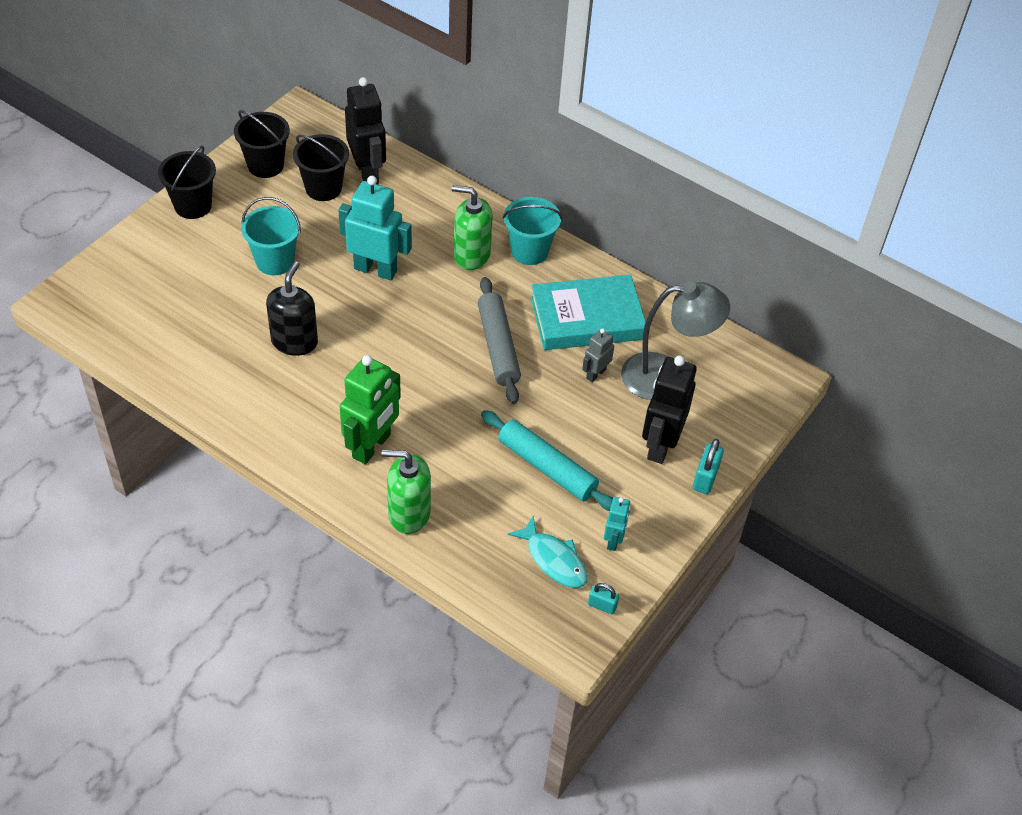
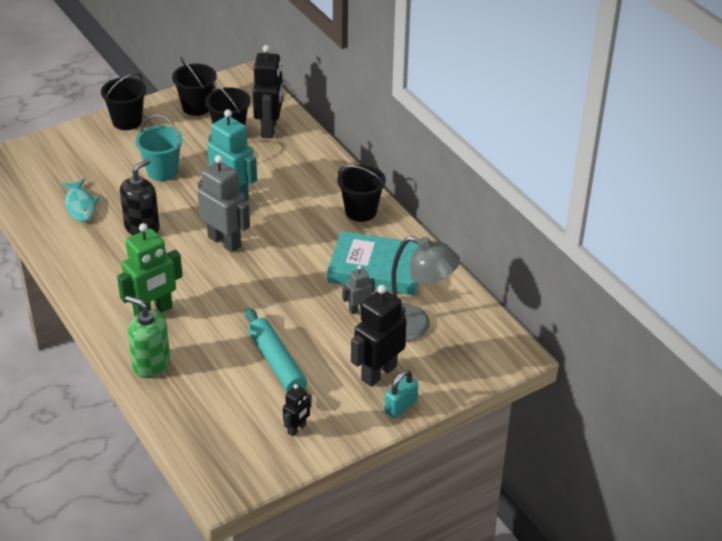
camera: 25 degrees right, 10 degrees down
(401, 332) = (224, 241): none -> grey robot
(471, 255) = (313, 203): green soap dispenser -> none
(498, 346) = (293, 270): grey rolling pin -> none
(529, 251) = (361, 211): turquoise bucket -> black bucket
(553, 560) = (241, 428): turquoise fish -> turquoise fish (80, 205)
(602, 605) = (258, 471): turquoise padlock -> none
(613, 540) = (297, 429): turquoise robot -> black robot

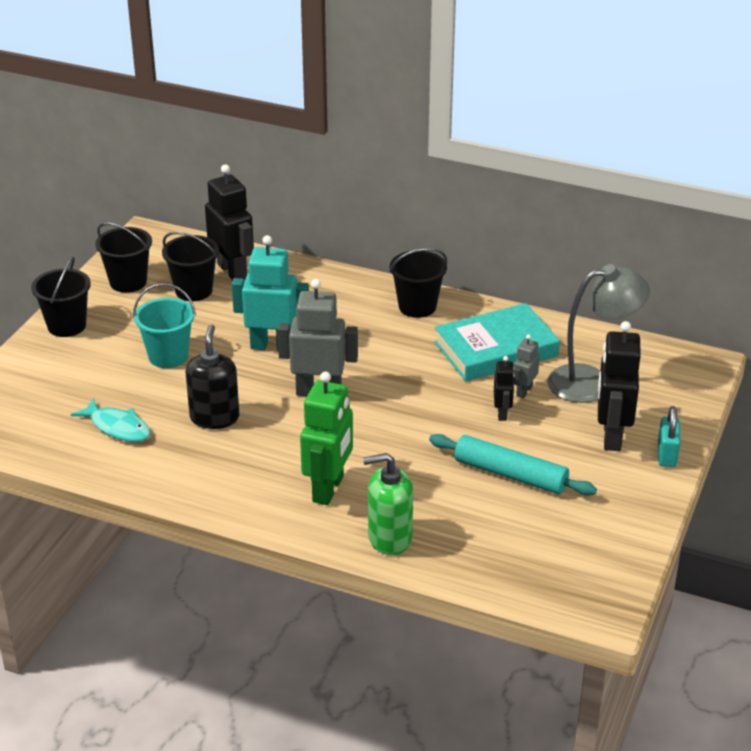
camera: 35 degrees left, 5 degrees down
(297, 429) = (602, 521): black robot -> black robot (502, 413)

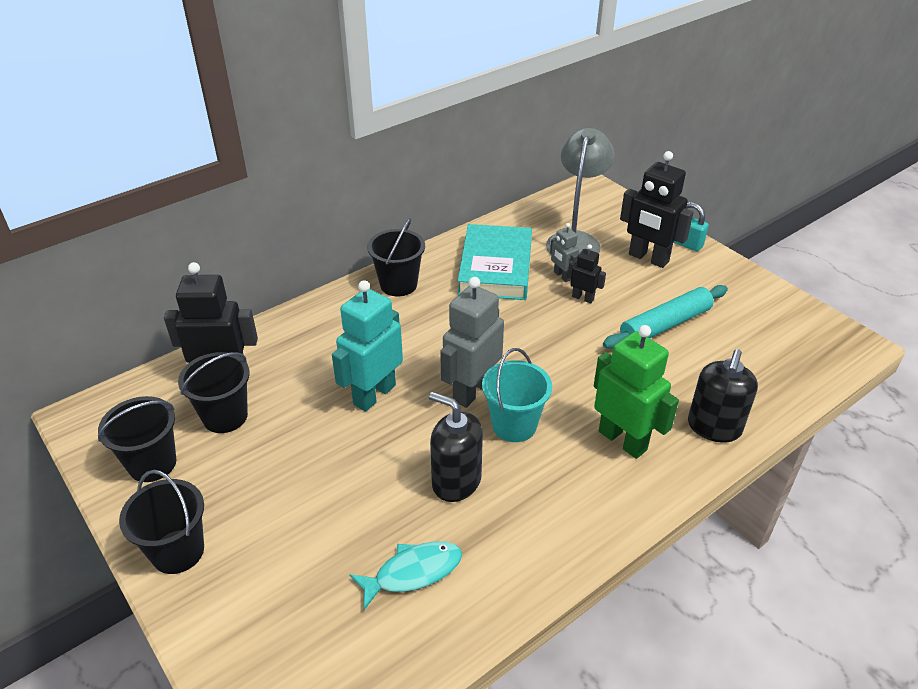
camera: 60 degrees left, 5 degrees up
(168, 356) = (321, 480): turquoise bucket -> turquoise bucket (514, 425)
(389, 538) = (714, 427): green soap dispenser -> black soap dispenser

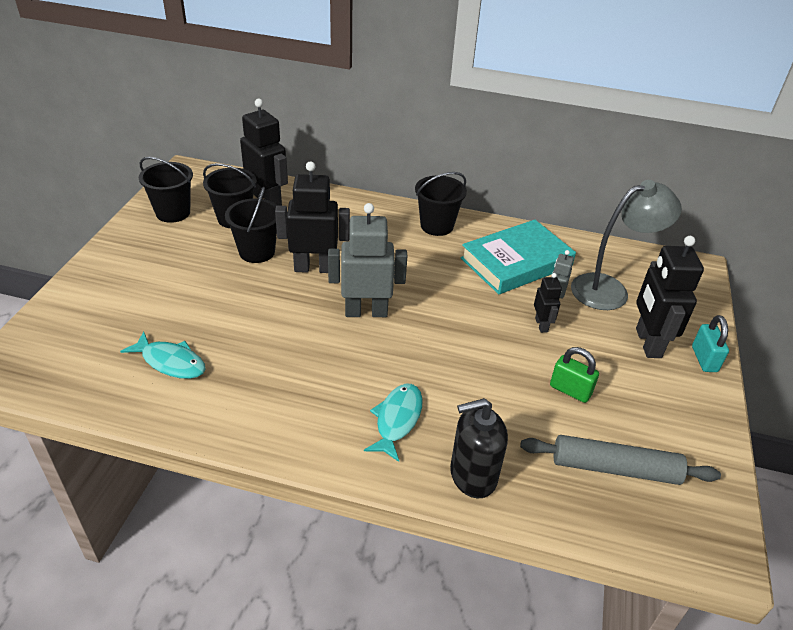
camera: 50 degrees right, 0 degrees up
(178, 551) = (115, 256): black bucket -> black bucket (257, 252)
(374, 394) = (314, 268): turquoise robot -> black robot
(456, 481) = (269, 345): black soap dispenser -> none
(514, 425) = (352, 350): turquoise bucket -> none
(623, 440) = (397, 420): green robot -> turquoise fish
(665, 325) = (570, 390): turquoise rolling pin -> green padlock
(756, 348) = (614, 468): none -> grey rolling pin

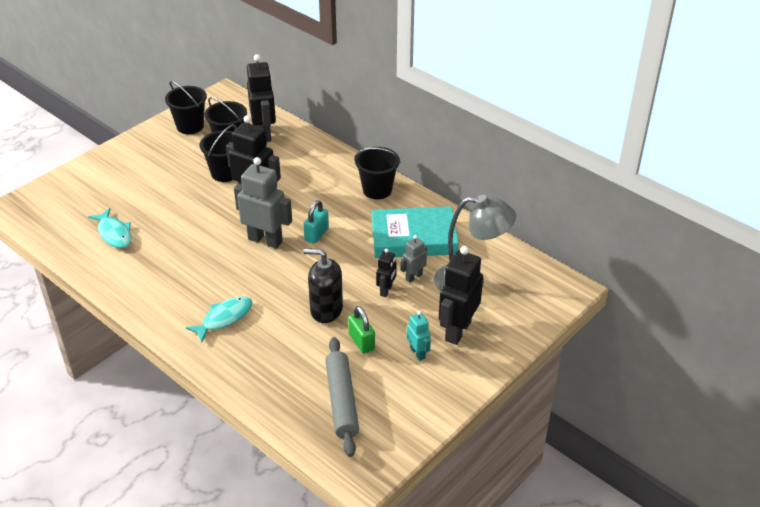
camera: 30 degrees right, 0 degrees up
(472, 476) = (242, 369): black soap dispenser -> black soap dispenser (326, 310)
(614, 468) = (341, 401): grey rolling pin -> grey rolling pin turned 45 degrees clockwise
(635, 381) = (418, 353): none -> turquoise robot
(704, 359) = (491, 357): turquoise padlock -> turquoise padlock (316, 234)

